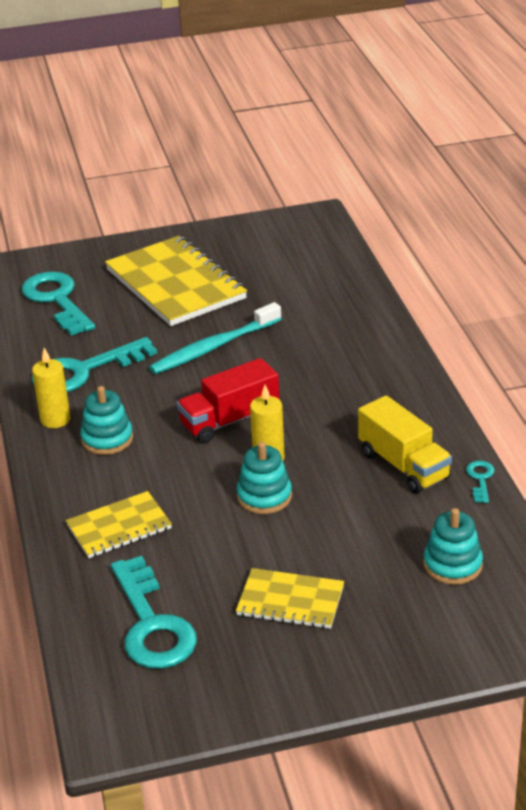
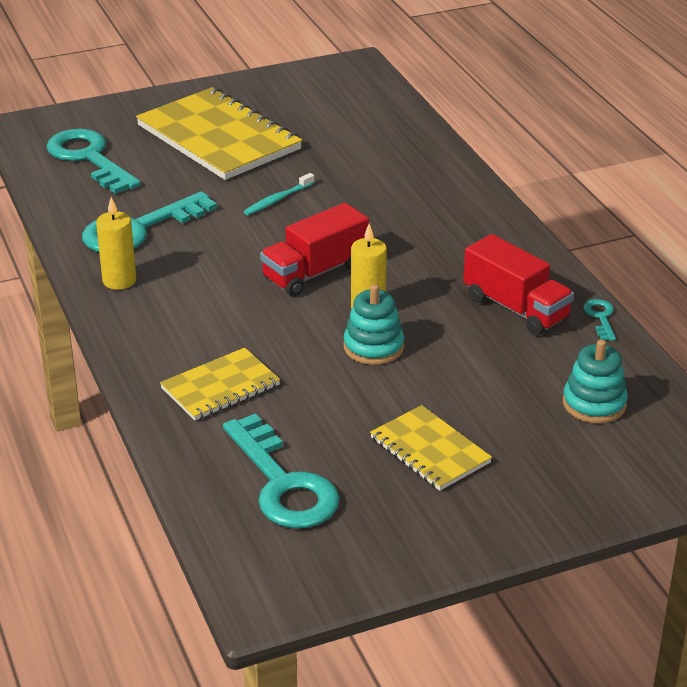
camera: 10 degrees left, 0 degrees up
(107, 439) = (183, 298): turquoise stacking toy -> none
(213, 347) = (277, 199): turquoise toothbrush -> turquoise toothbrush, size x0.53
(290, 601) = (430, 450): yellow notebook -> yellow notebook turned 45 degrees clockwise
(403, 465) = (516, 308): yellow truck -> red truck

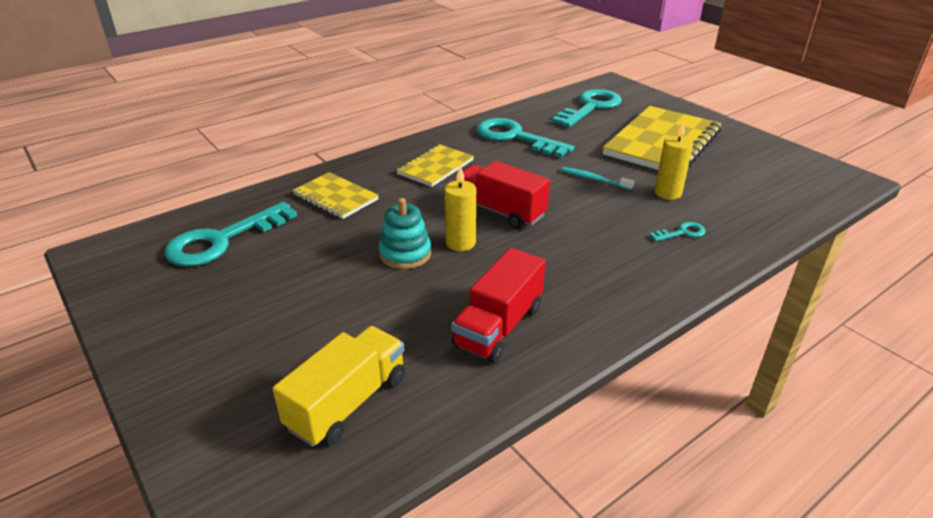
camera: 75 degrees right, 0 degrees up
(119, 280) = (449, 142): yellow candle -> yellow candle (667, 193)
(430, 450) = (264, 303): yellow notebook -> yellow notebook (435, 167)
(594, 404) = (348, 402): turquoise stacking toy -> yellow truck
(600, 317) = (509, 391): turquoise key -> turquoise key (682, 233)

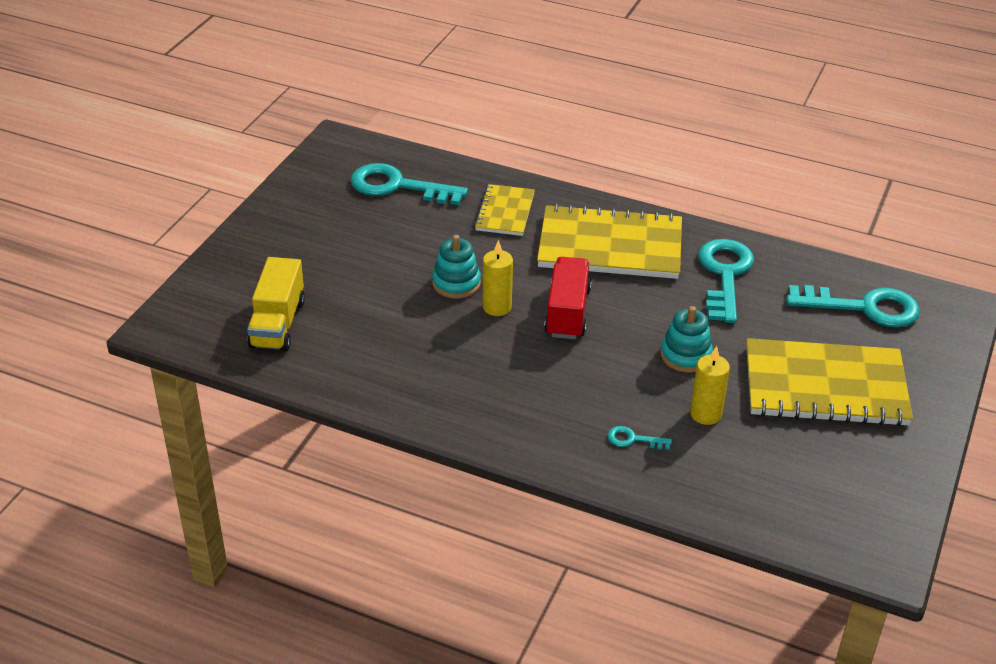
camera: 60 degrees right, 5 degrees up
(348, 402) = (278, 324): yellow truck -> yellow truck turned 90 degrees clockwise
(435, 167) = (610, 246): yellow notebook -> yellow notebook, size x1.84
(498, 326) = (403, 365): red truck -> none
(594, 179) = (686, 355): turquoise toothbrush -> turquoise stacking toy
(682, 233) = (633, 439): turquoise key -> turquoise key turned 150 degrees clockwise

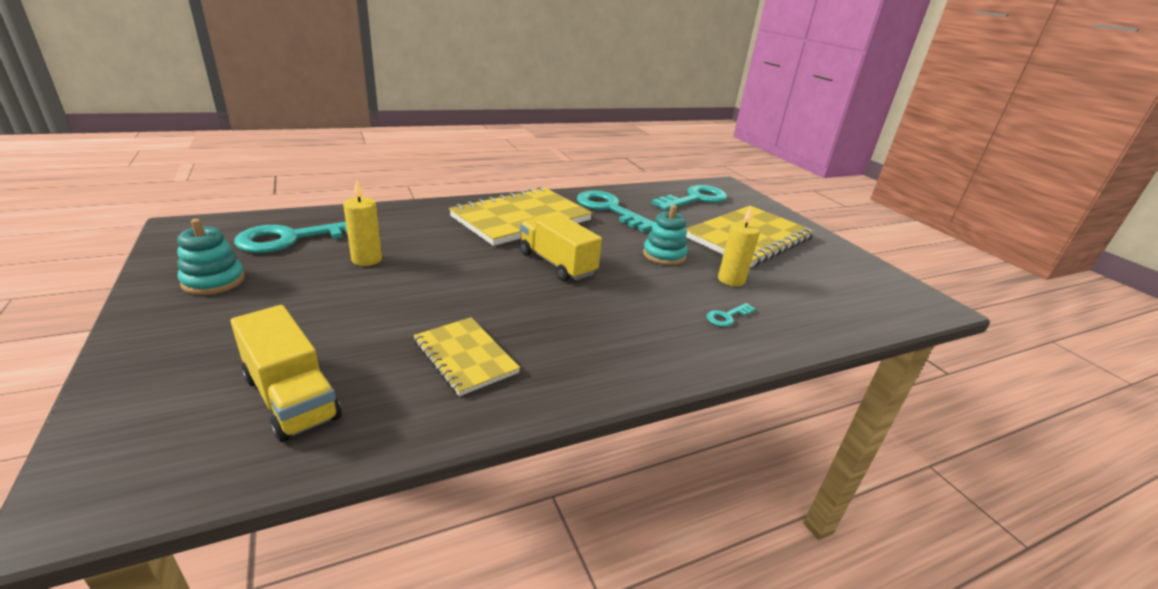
camera: 50 degrees left, 10 degrees down
(456, 283) = (444, 281): turquoise stacking toy -> turquoise stacking toy (213, 281)
(497, 307) = (501, 282): yellow candle -> yellow candle (367, 259)
(505, 212) = (416, 225): yellow notebook -> yellow notebook (465, 357)
(567, 312) = (556, 264): red truck -> yellow truck

